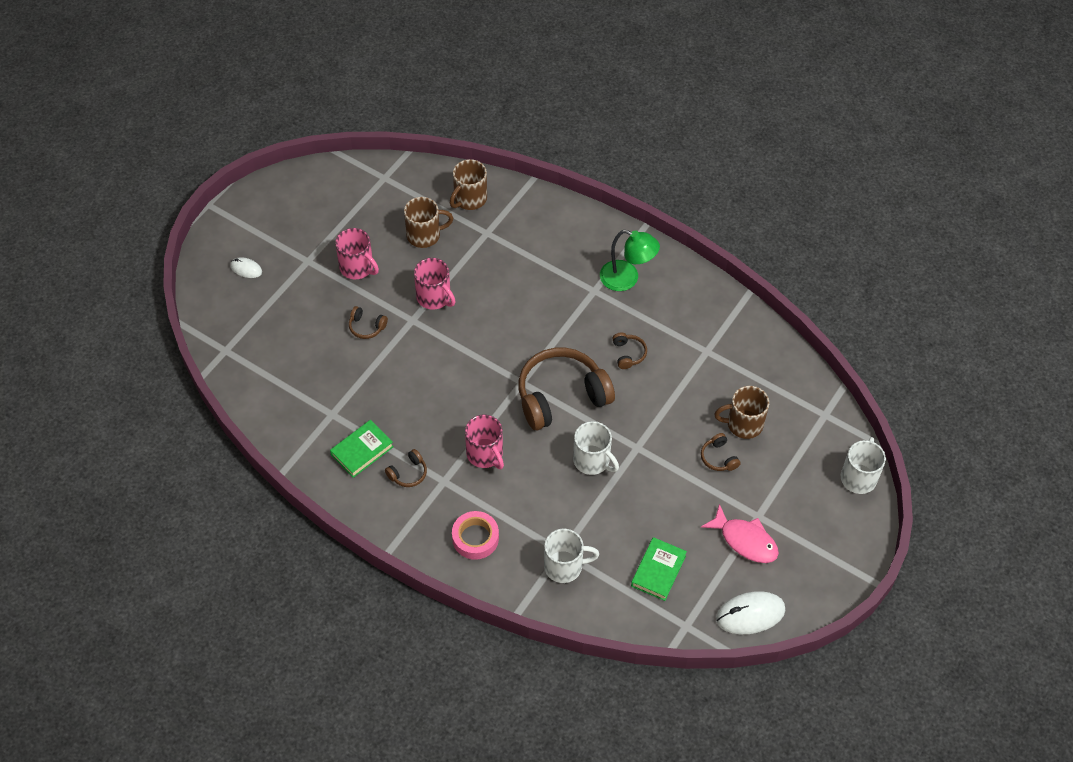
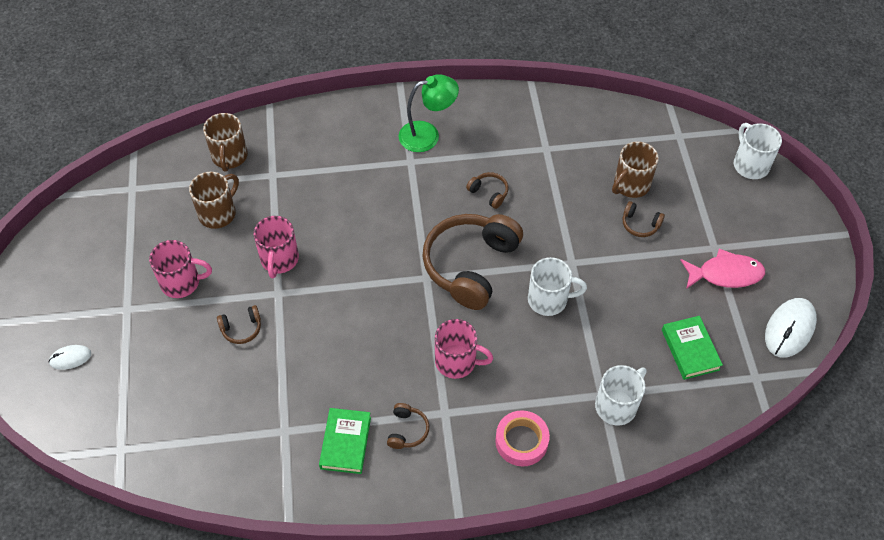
camera: 40 degrees left, 0 degrees up
(434, 297) = (279, 260): pink mug -> pink mug turned 90 degrees clockwise

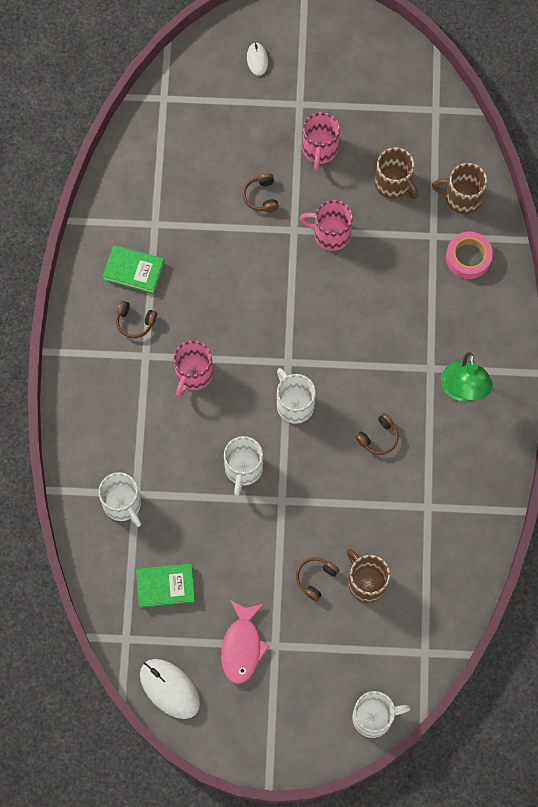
camera: 100 degrees right, 15 degrees up
(470, 265) = (294, 404): brown headphones -> white mug
(521, 441) = (105, 414): pink tape -> pink tape (468, 258)

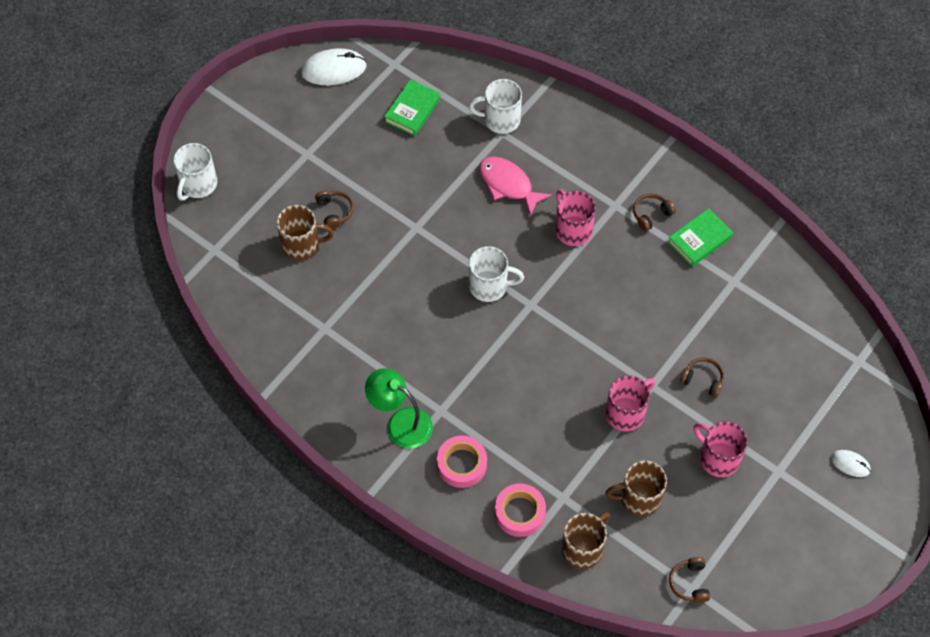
camera: 125 degrees right, 10 degrees down
(242, 646) = (325, 132): pink fish -> pink fish (508, 184)
(243, 469) = (463, 216): white mug -> none
(378, 438) = (411, 329): brown headphones -> brown headphones (689, 583)
(462, 323) = (461, 464): none -> pink tape

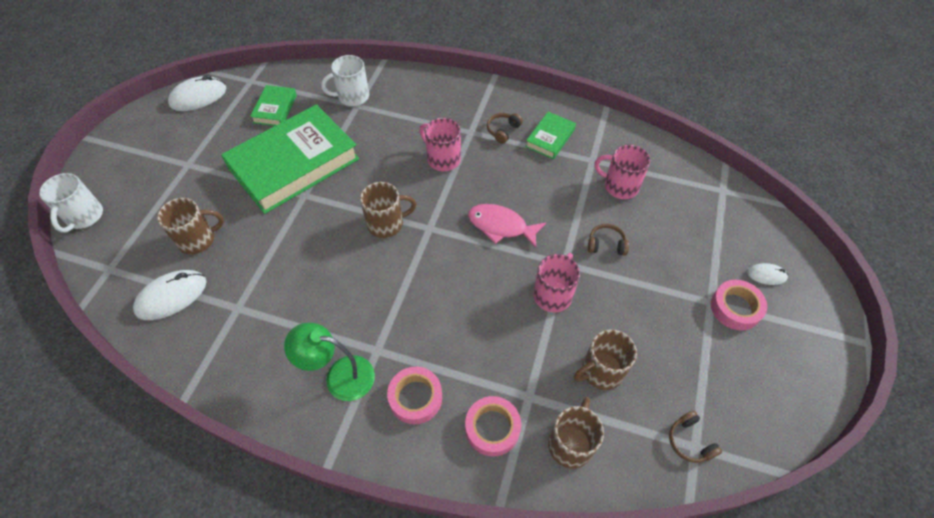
camera: 20 degrees left, 5 degrees down
(267, 297) = (172, 296): none -> white mouse
(334, 212) = (224, 203): brown headphones -> none
(415, 187) = (294, 164): none -> green book
(489, 286) = (386, 223): white mug -> brown mug
(508, 184) = (375, 140): pink fish -> pink fish (501, 226)
(718, 458) = (653, 308): pink mug -> pink mug (619, 186)
(799, 484) = (735, 308): none -> pink tape

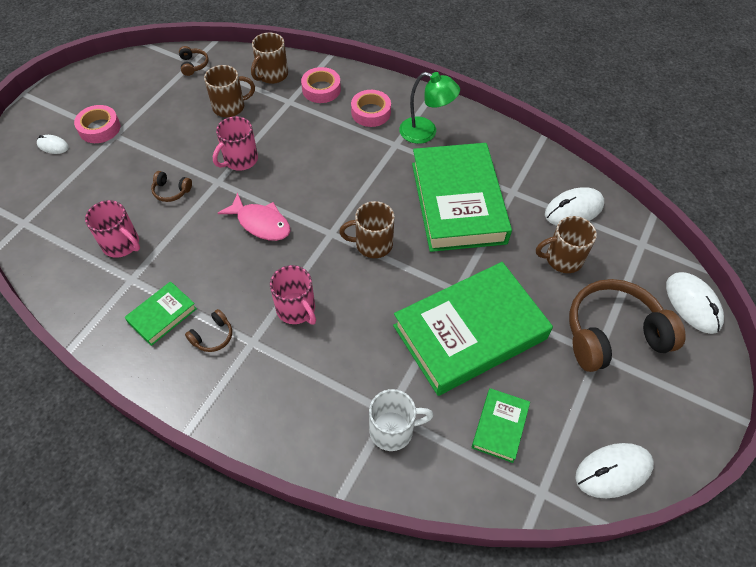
camera: 170 degrees left, 0 degrees up
(84, 216) = (693, 304): white mug -> white mouse
(169, 181) = (613, 334): none -> brown headphones
(301, 283) = (457, 202): none -> green book

